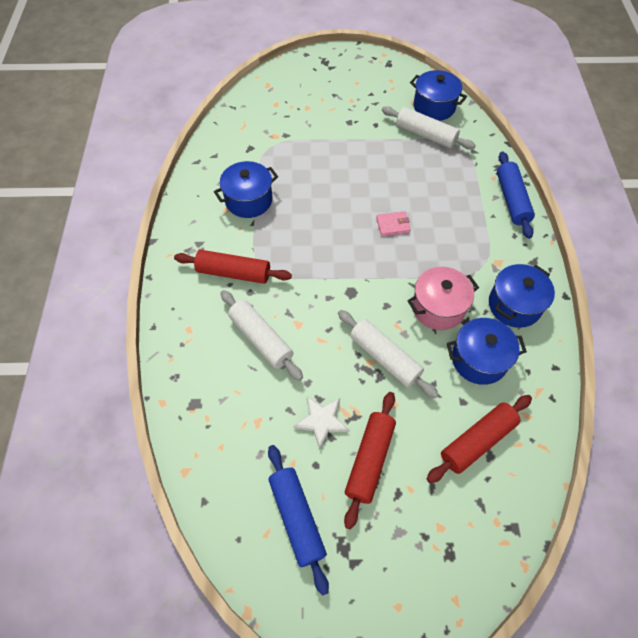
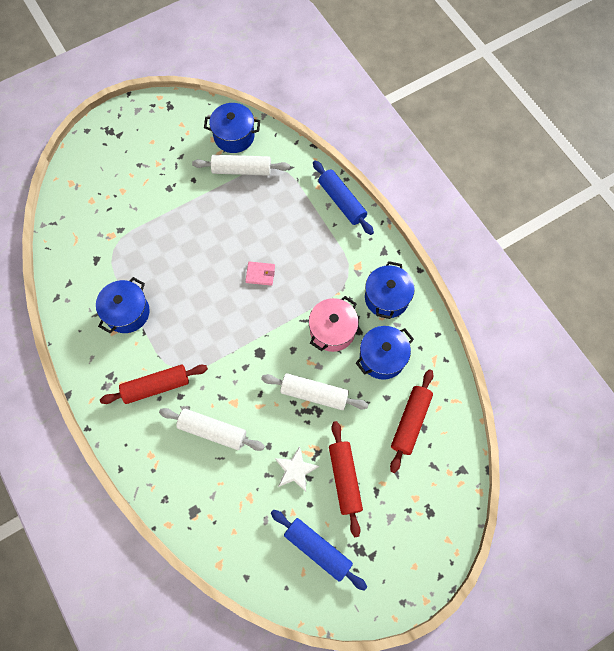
camera: 30 degrees left, 10 degrees up
(393, 225) = (260, 274): pink wallet -> pink wallet turned 45 degrees clockwise

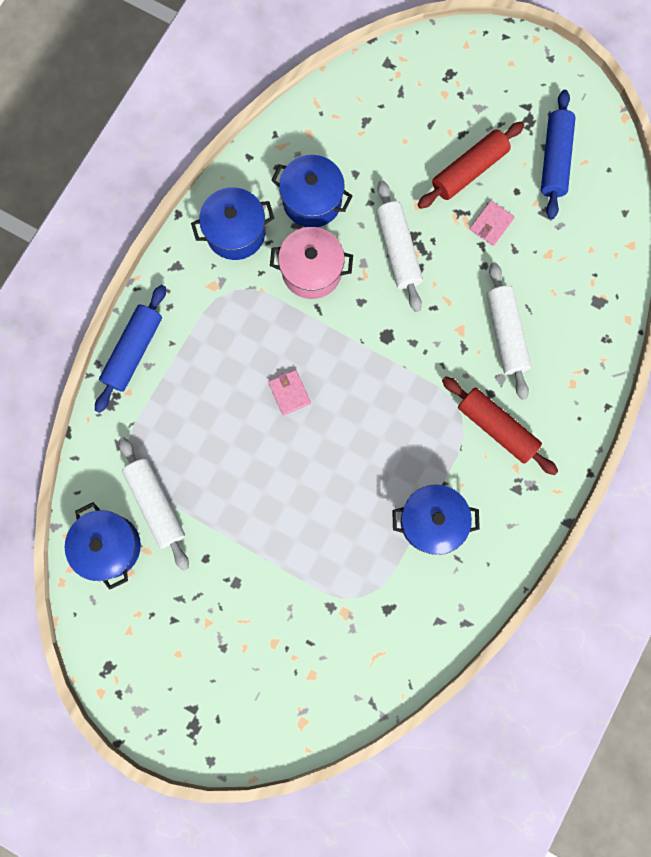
camera: 120 degrees left, 10 degrees up
(295, 470) = (491, 224): white star -> pink wallet
(410, 422) = (367, 136): red rolling pin -> none

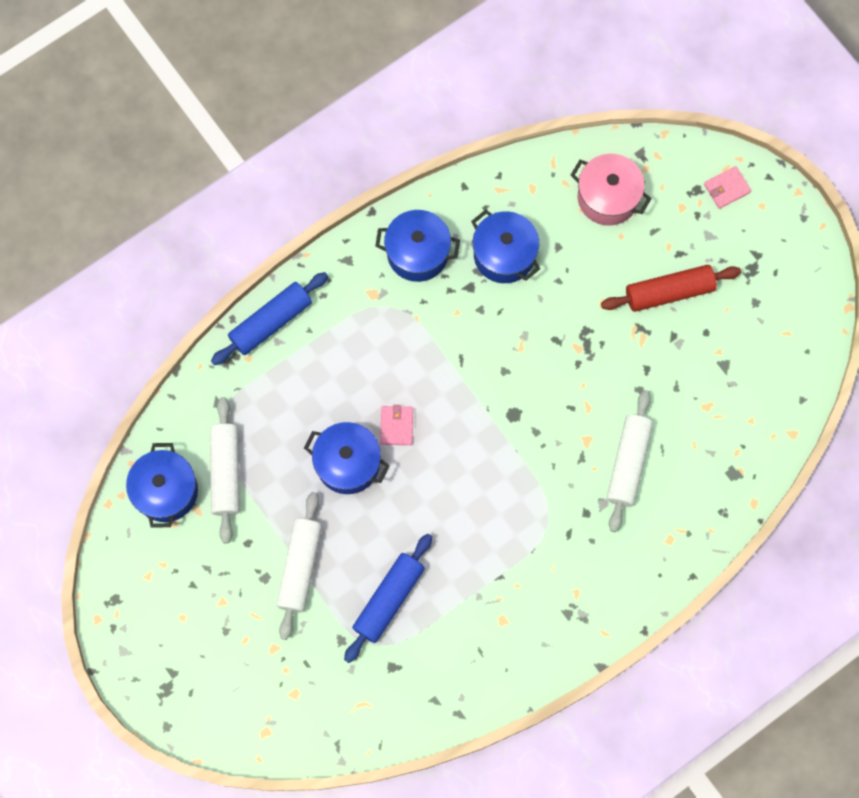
camera: 25 degrees right, 5 degrees down
(312, 271) = (472, 321): pink pot -> pink pot (607, 197)
(398, 250) = (563, 338): white rolling pin -> white rolling pin (300, 567)
(431, 521) = (472, 606): blue pot -> blue pot (348, 463)
(491, 224) = (665, 353): pink wallet -> pink wallet (726, 188)
(496, 427) = (576, 547): red rolling pin -> none
(554, 160) = (758, 318): blue rolling pin -> blue rolling pin (389, 599)

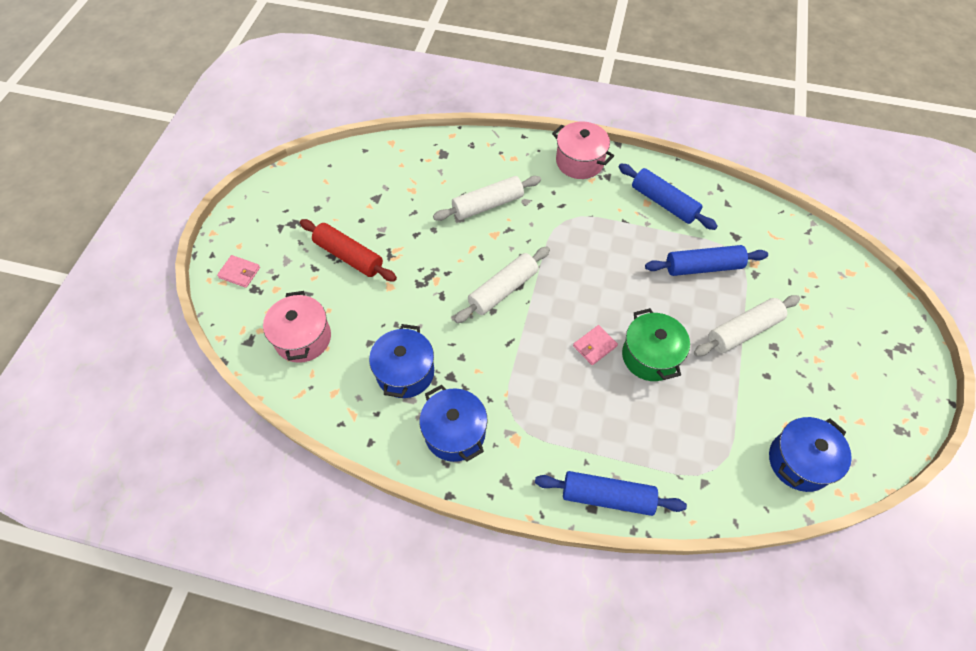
camera: 130 degrees left, 15 degrees down
(226, 472) = (741, 431): white rolling pin -> white rolling pin (503, 290)
(348, 463) = (650, 356): blue pot -> green pot
(488, 637) = (663, 203): none -> blue rolling pin
(609, 603) = (579, 161): none -> pink pot

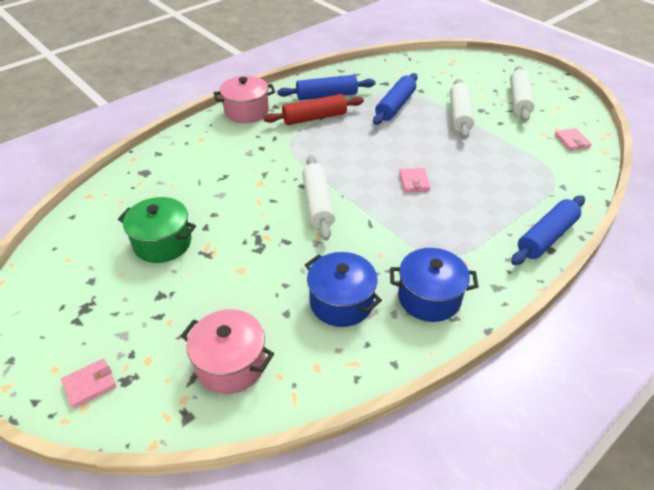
camera: 55 degrees left, 15 degrees down
(349, 256) = (175, 283): red rolling pin -> red rolling pin (314, 118)
(487, 205) = (227, 173): white rolling pin -> white rolling pin (519, 100)
(650, 356) = (445, 161): green pot -> green pot (162, 243)
(799, 461) = (571, 141): blue pot -> pink wallet

